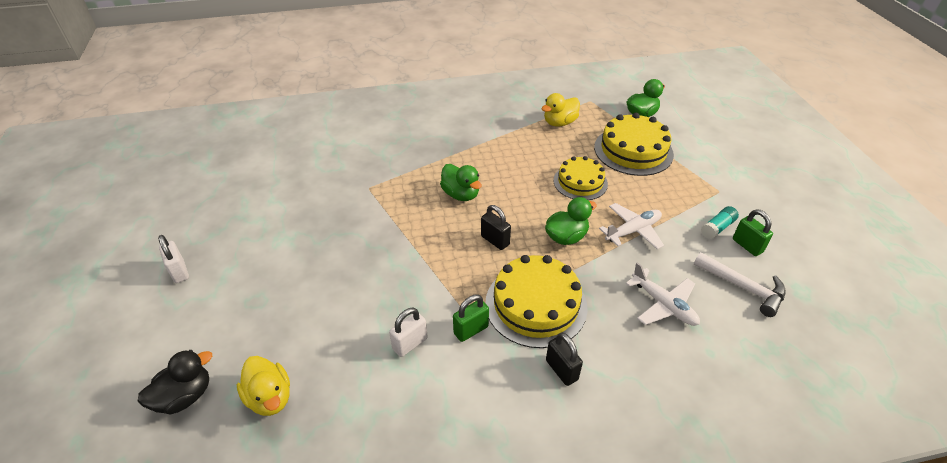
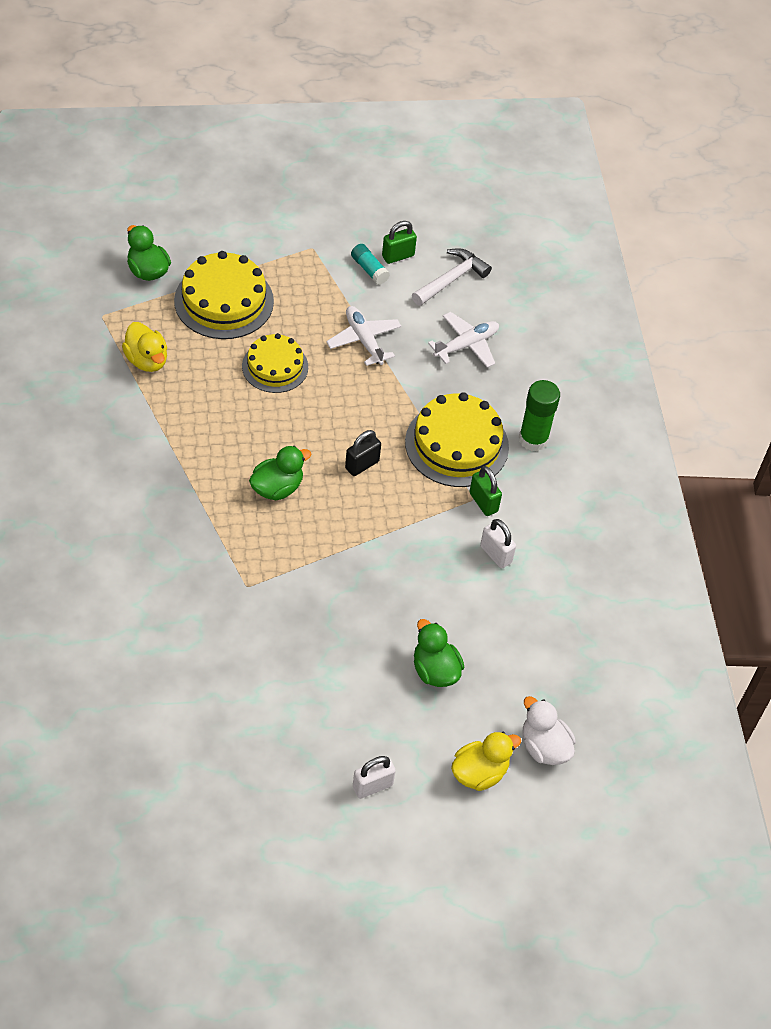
camera: 90 degrees left, 10 degrees up
(185, 396) = (544, 747): black duck -> white duck
(270, 397) = (549, 672): yellow duck -> yellow duck (479, 772)
(561, 370) = (533, 439): black padlock -> green glue stick
(566, 237) = (365, 400): green duck -> green duck (435, 670)

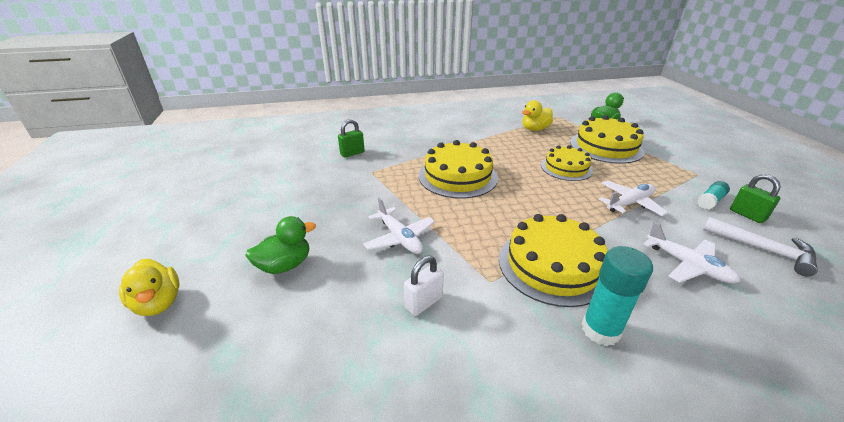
camera: 90 degrees right, 20 degrees down
(277, 488) = (457, 176): green duck -> yellow cake
(362, 465) = (497, 211): black padlock -> none
(372, 786) = (182, 236): white padlock -> none
(401, 565) = (399, 238): none -> white plane
(483, 502) = (488, 289): green padlock -> green padlock (352, 153)
(533, 439) = (600, 330): green glue stick -> turquoise glue stick
(544, 747) = (162, 359): white duck -> none

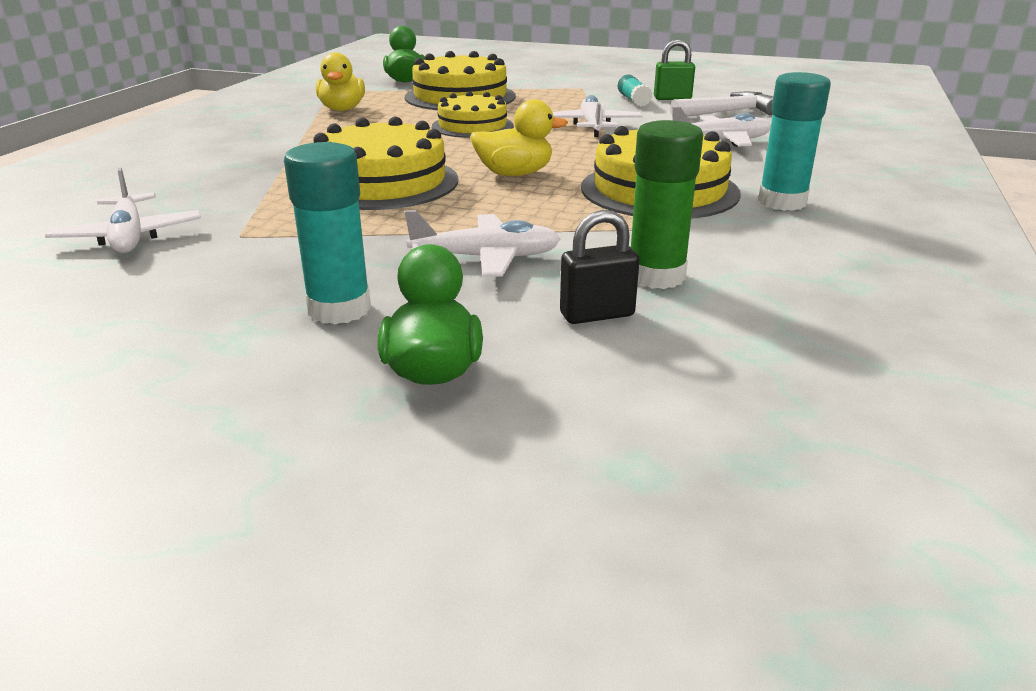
camera: 60 degrees left, 5 degrees down
(158, 303) = (378, 557): yellow duck -> yellow duck (514, 174)
(324, 221) = (339, 309): none -> turquoise glue stick
(352, 153) = (129, 237): green padlock -> white plane
(362, 295) = (597, 314): none -> black padlock
(423, 302) = (656, 276): white padlock -> green glue stick

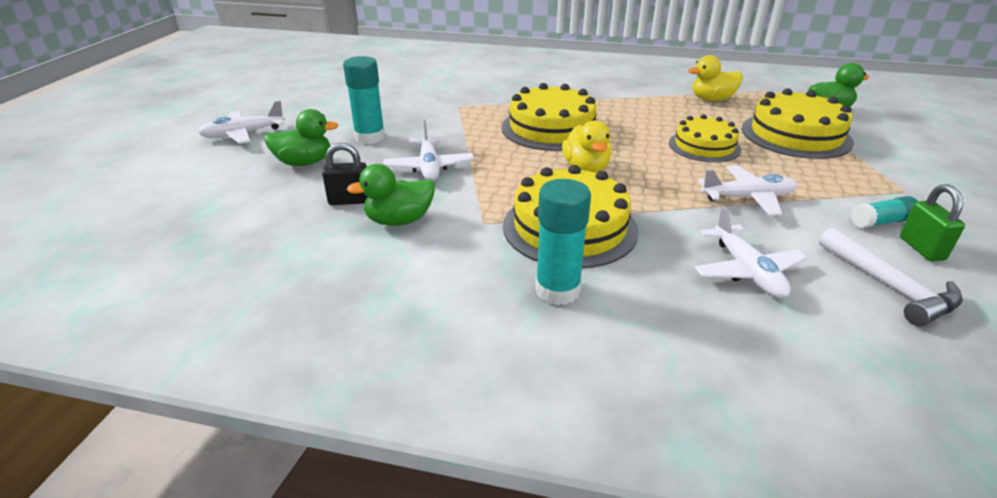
camera: 85 degrees right, 5 degrees up
(129, 237) = (455, 86): white plane -> white plane (243, 134)
(597, 314) = (349, 201): black padlock -> black padlock turned 75 degrees counterclockwise
(656, 276) = (399, 220): green glue stick -> green duck

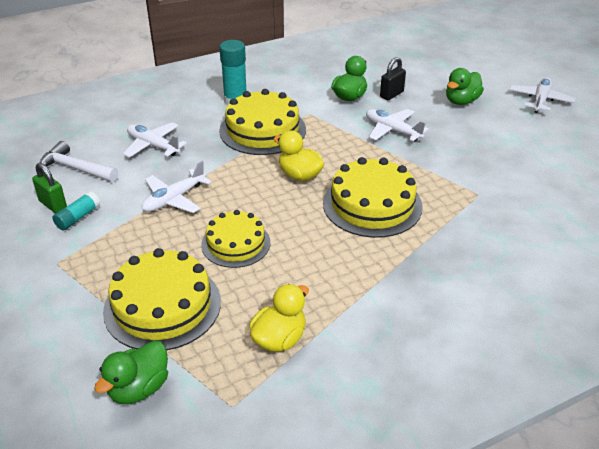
camera: 140 degrees right, 5 degrees up
(370, 137) = (469, 133): turquoise glue stick -> none

